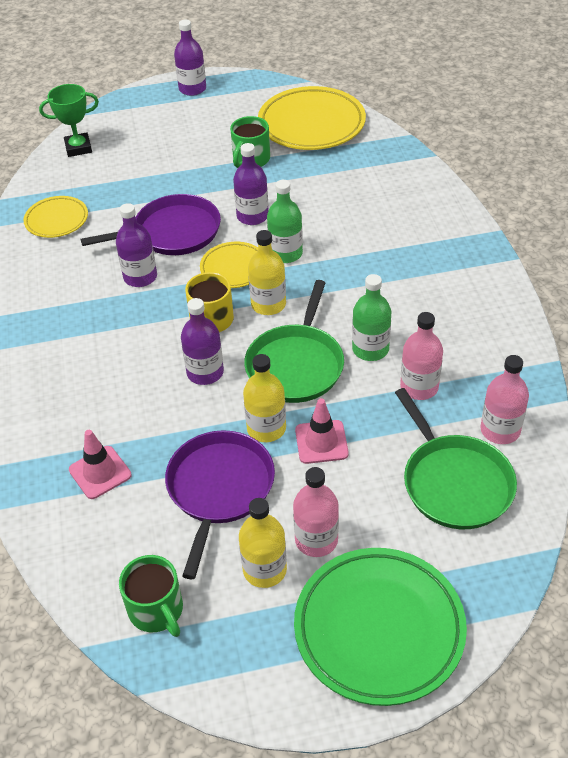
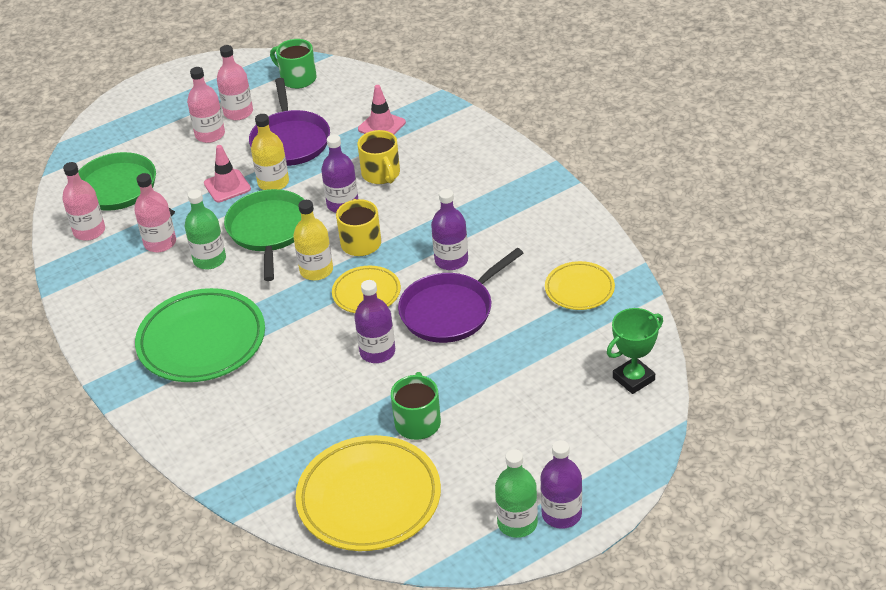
camera: 160 degrees right, 5 degrees down
(143, 399) = (381, 174): none -> yellow mug
(265, 570) = (238, 112): yellow bottle -> pink bottle
(285, 253) = (323, 322): green bottle -> green bottle (517, 523)
(379, 629) = (155, 108): green plate -> green plate (202, 341)

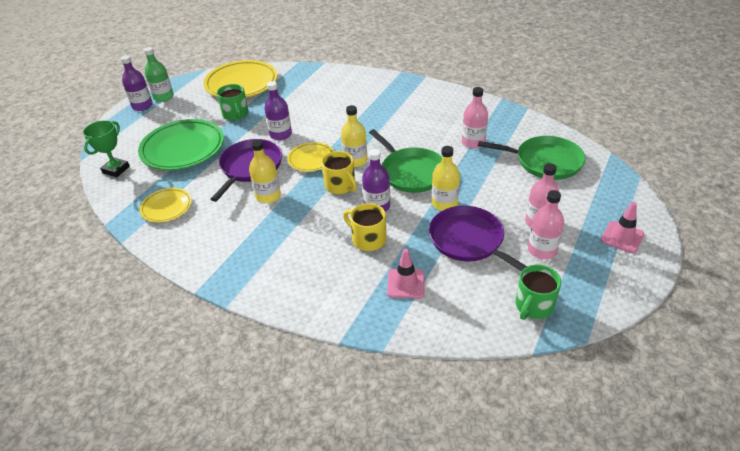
camera: 150 degrees right, 0 degrees up
(89, 231) = (526, 133): pink bottle -> none
(202, 341) = (386, 108): green plate -> green plate (183, 149)
(209, 259) = (430, 144): green bottle -> none
(227, 186) = (475, 189): pink traffic cone -> pink traffic cone (622, 237)
(297, 78) = (533, 306): green mug -> green mug turned 120 degrees clockwise
(451, 260) = (268, 196): purple bottle -> yellow bottle

